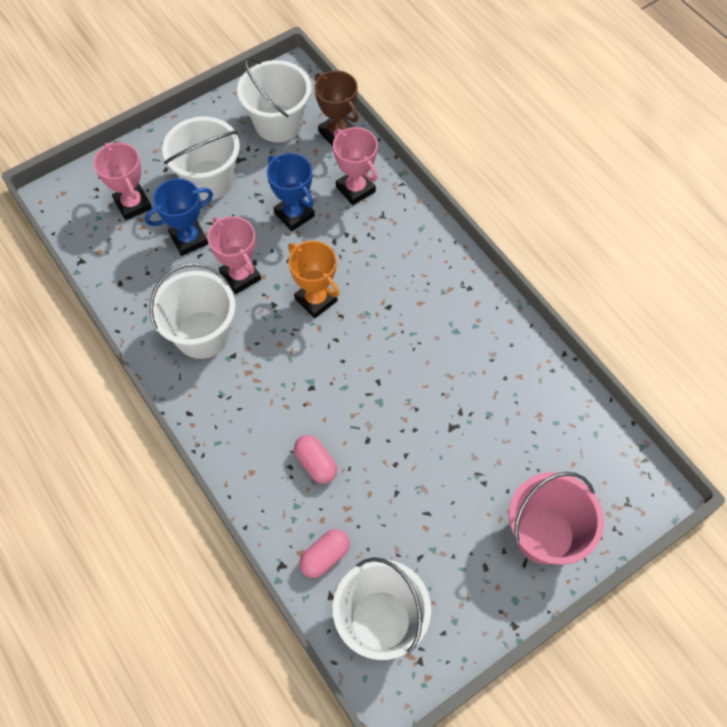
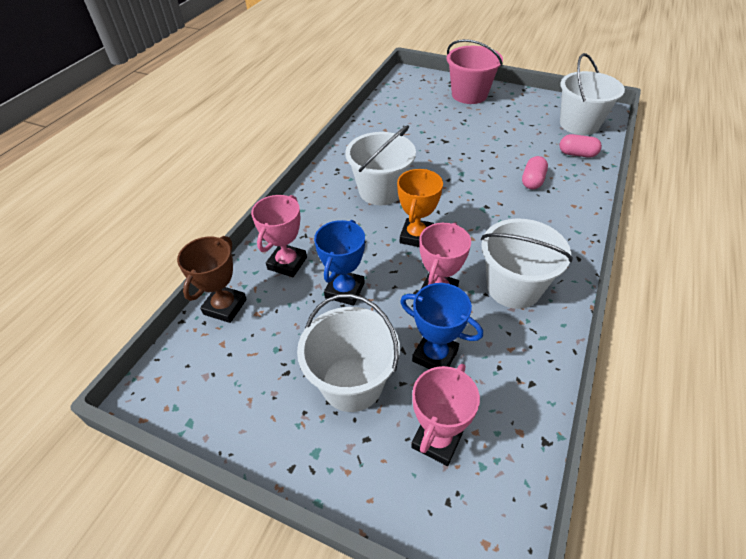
camera: 120 degrees left, 15 degrees down
(278, 123) = (235, 363): white bucket -> white bucket (381, 191)

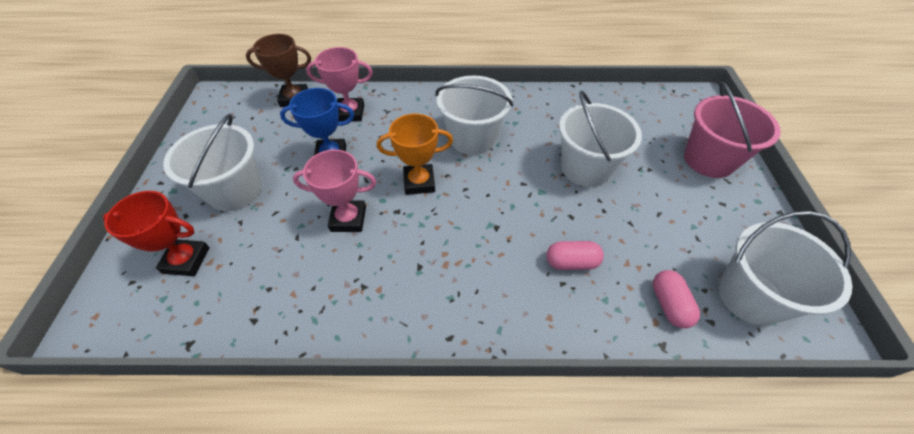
camera: 65 degrees right, 5 degrees up
(435, 355) = (273, 236): blue trophy -> none
(437, 440) = (186, 260): pink trophy -> red trophy
(513, 287) = (377, 279): white bucket -> white bucket (585, 168)

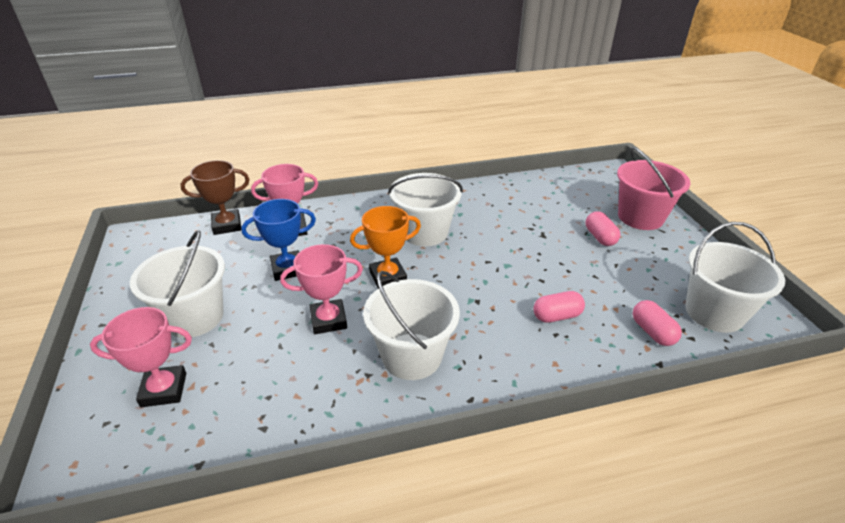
camera: 15 degrees left, 15 degrees down
(186, 260) = (164, 390): red trophy -> pink trophy
(585, 168) = (538, 240): white bucket -> white bucket (412, 356)
(653, 177) = (600, 237): none -> pink capsule

